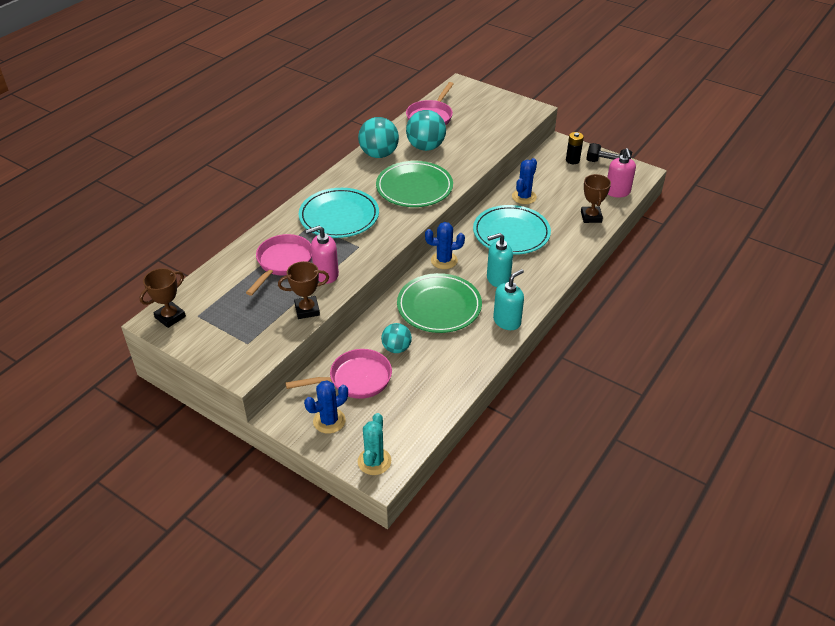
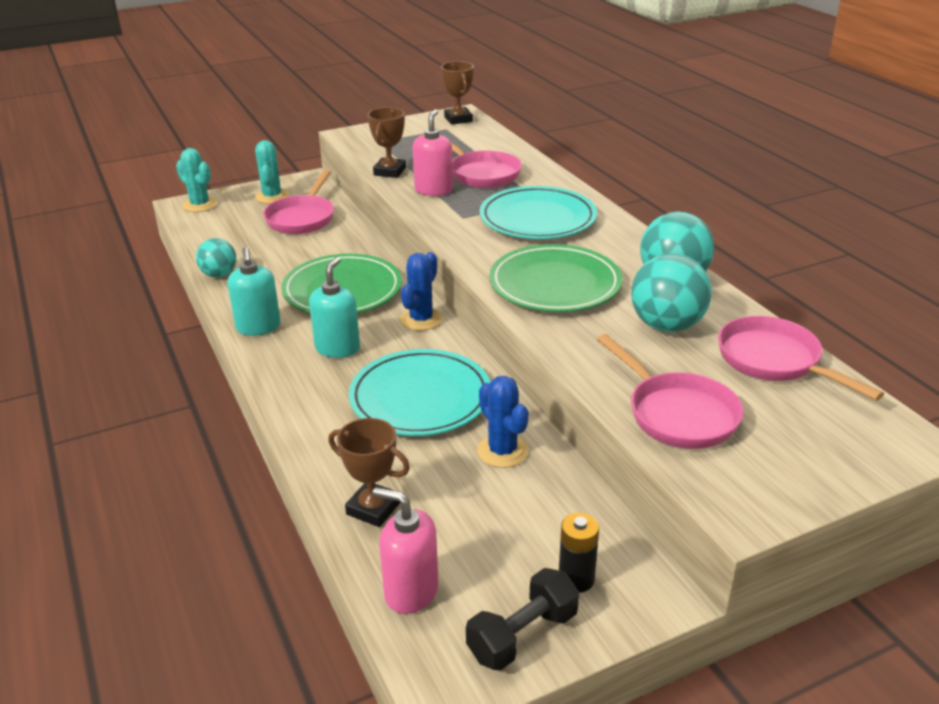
camera: 120 degrees right, 10 degrees down
(329, 421) = (272, 196): blue cactus -> turquoise cactus
(396, 348) = (313, 248): turquoise ball -> turquoise ball (219, 275)
(491, 131) = (677, 414): none -> pink pan

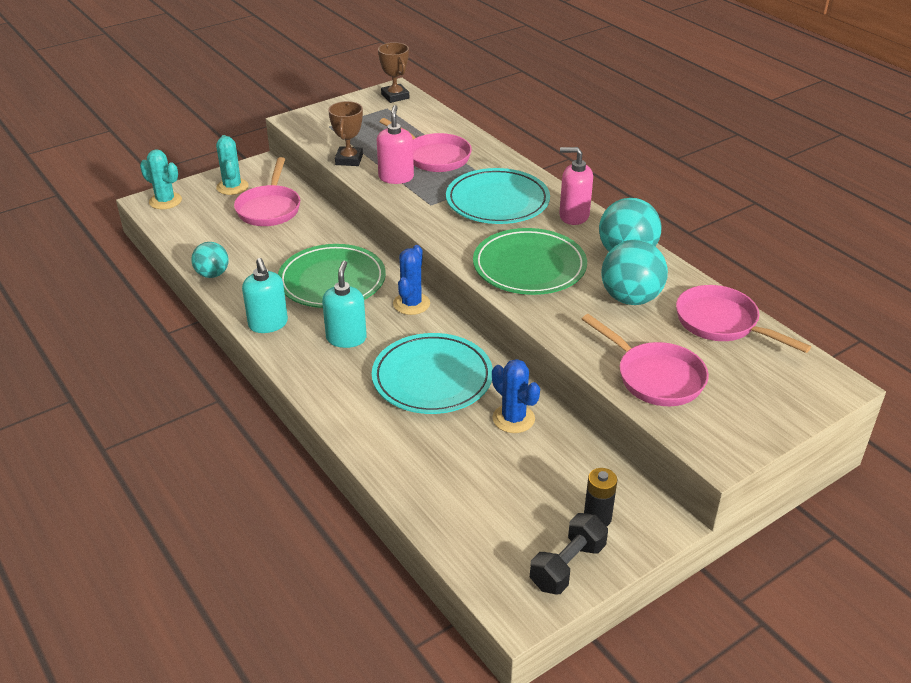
camera: 10 degrees left, 5 degrees up
(373, 508) = (422, 479): brown trophy -> none
(411, 591) = (473, 543): pink soap dispenser -> pink soap dispenser (573, 216)

